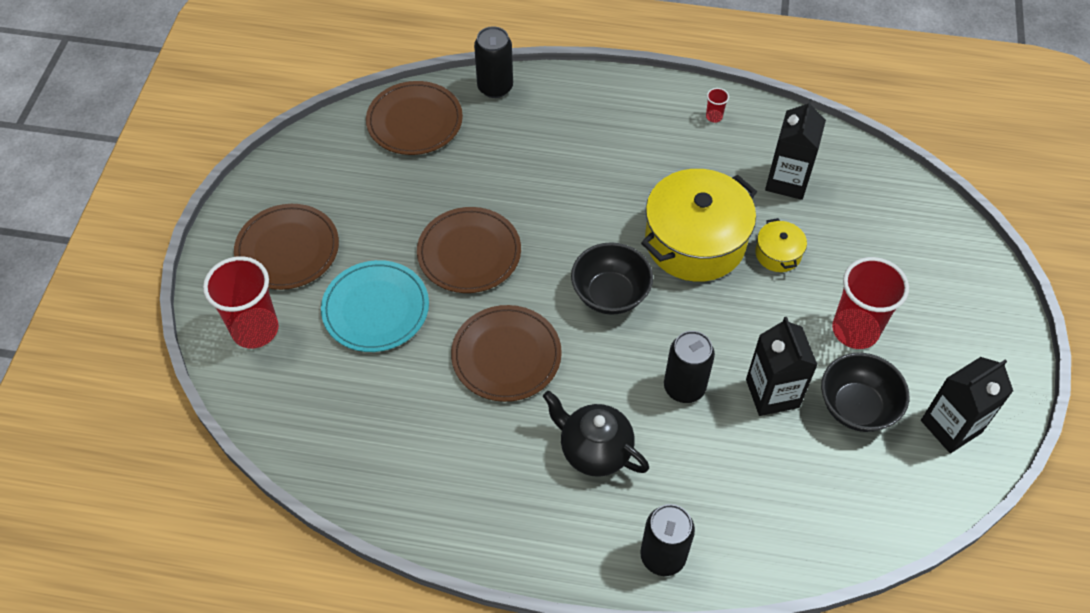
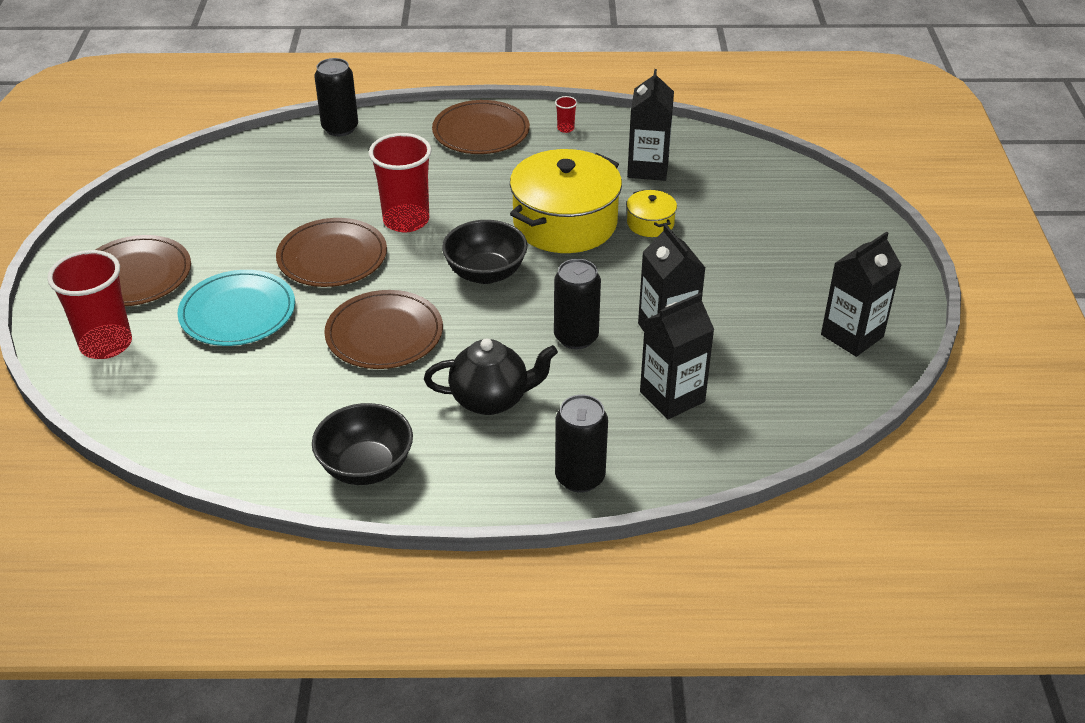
camera: 10 degrees left, 15 degrees down
(414, 121) = (260, 161): brown plate -> brown plate (481, 131)
(594, 450) = (491, 399): black teapot -> black teapot turned 150 degrees clockwise
(764, 474) = (672, 397): none -> black carton
(855, 330) = (740, 273): red cup -> red cup (406, 220)
(856, 407) = (755, 332): black bowl -> black bowl (366, 467)

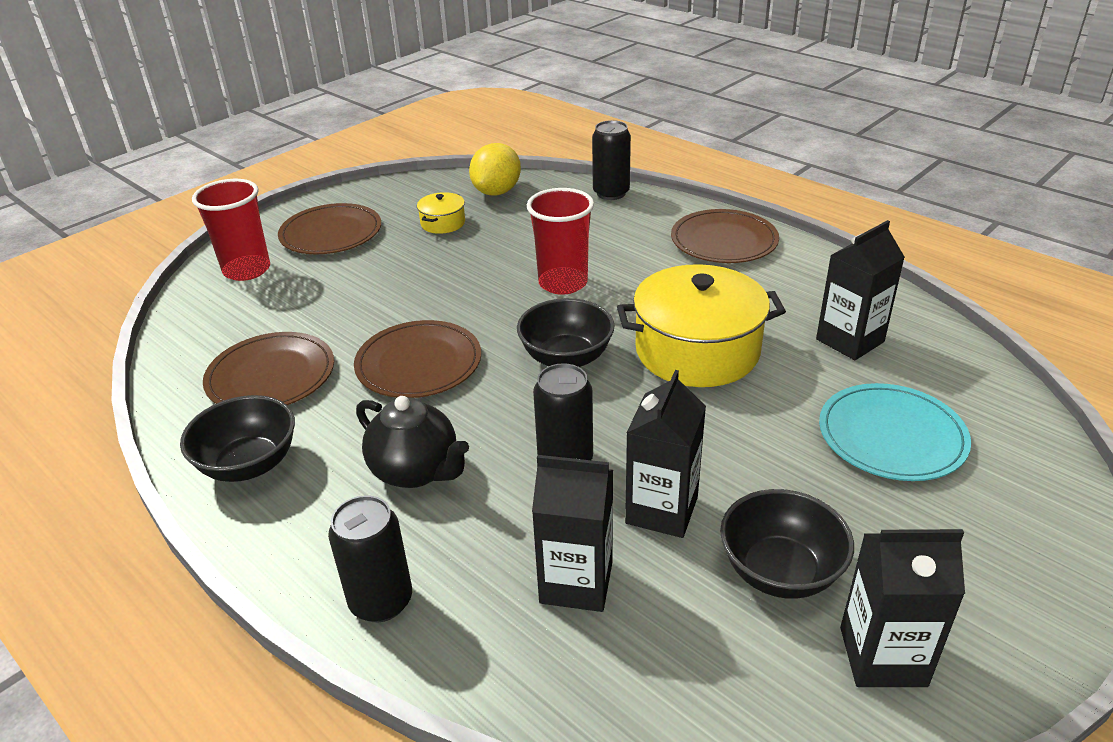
camera: 45 degrees right, 5 degrees down
(236, 169) = (497, 192): none -> yellow lemon
(237, 312) = (350, 291): turquoise plate -> turquoise plate (891, 436)
(332, 257) = (469, 284): brown plate -> brown plate (271, 376)
(565, 128) = (808, 270): red cup -> none
(650, 223) = (784, 393): yellow pot -> yellow pot (443, 223)
(764, 325) = (780, 571): none -> black bowl

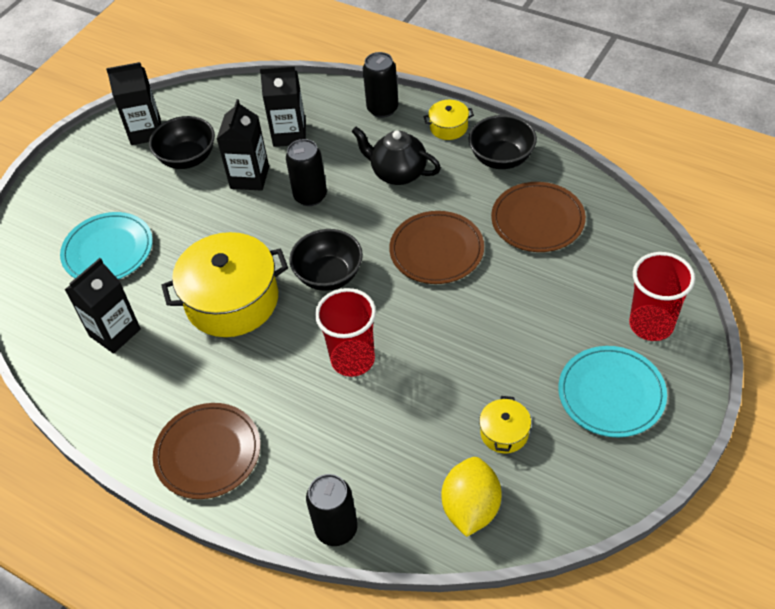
camera: 170 degrees right, 15 degrees up
(289, 535) = (448, 127): none -> yellow pot
(331, 233) = (611, 394): brown plate -> turquoise plate

